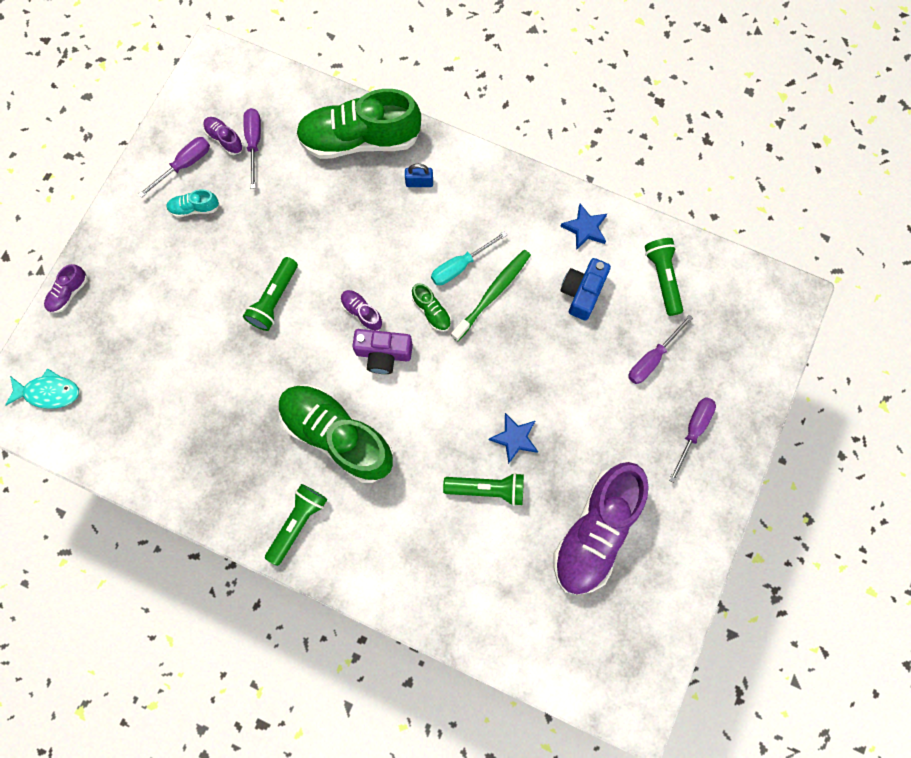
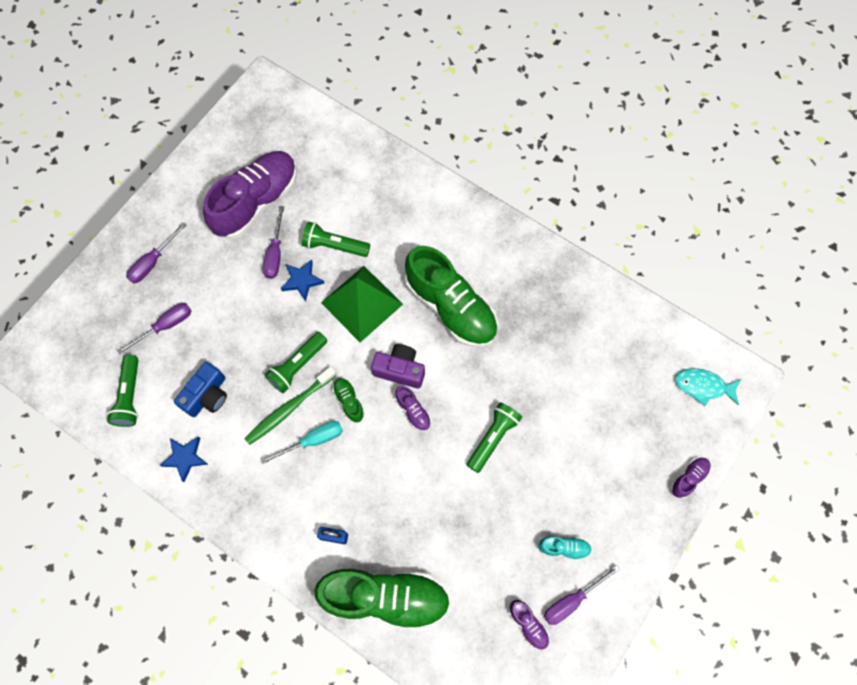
camera: 170 degrees left, 5 degrees down
(254, 143) = (497, 614): purple screwdriver -> purple screwdriver (275, 253)
(298, 523) = (492, 245): green flashlight -> green flashlight (297, 366)
(440, 423) = (361, 303): none -> green pyramid

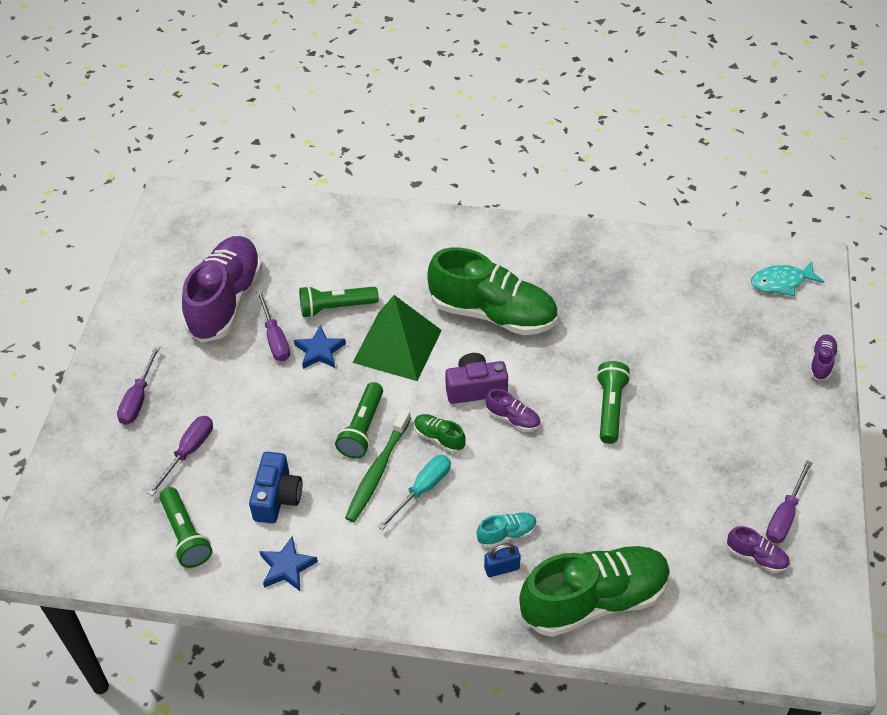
camera: 25 degrees left, 20 degrees down
(563, 548) = (745, 473): turquoise shoe -> turquoise shoe (506, 534)

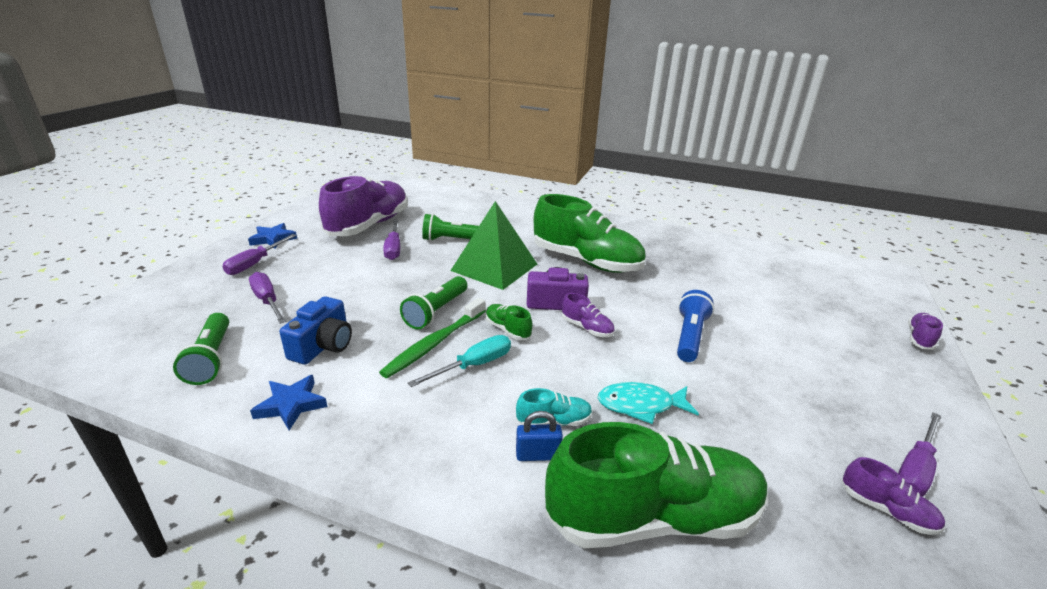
camera: 10 degrees right, 20 degrees down
(189, 452) = (267, 301): purple screwdriver -> purple screwdriver turned 75 degrees counterclockwise
(319, 351) = (426, 260): blue star -> blue star (273, 239)
(610, 408) = (689, 336): green flashlight -> blue flashlight
(781, 282) = (860, 281): turquoise fish -> turquoise fish (640, 405)

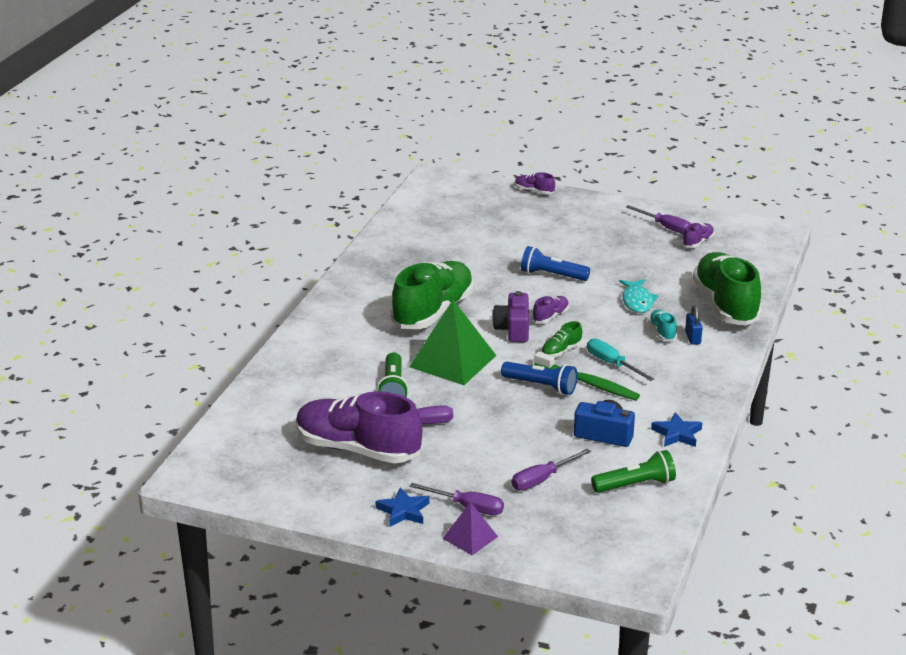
camera: 90 degrees left, 0 degrees up
(212, 263) = (470, 537): none -> purple pyramid
(436, 311) = (541, 386): green flashlight -> blue flashlight

